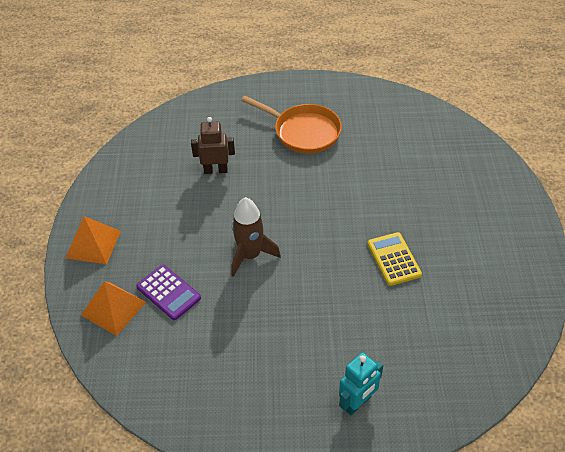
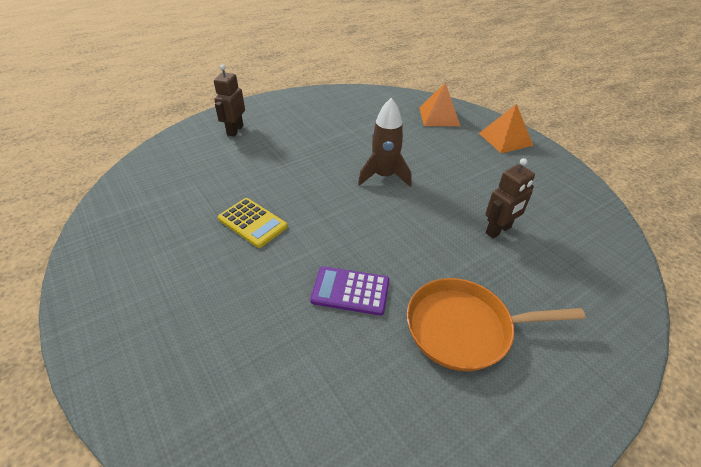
camera: 145 degrees right, 5 degrees down
(168, 292) = (416, 135): purple calculator -> purple calculator (350, 291)
(357, 403) = (235, 130): turquoise robot -> brown robot

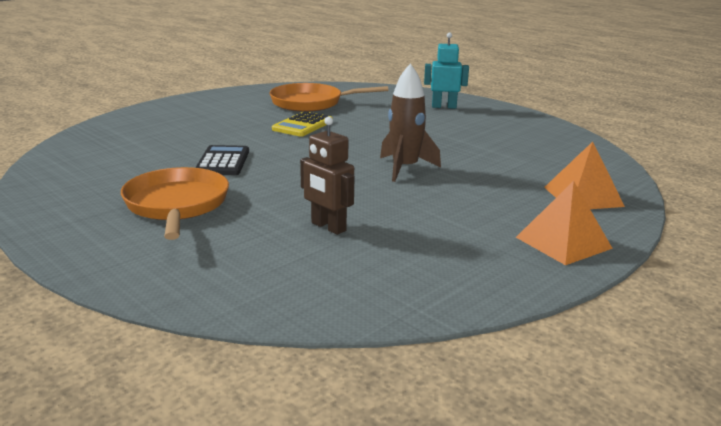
camera: 80 degrees right, 20 degrees down
(175, 209) = (311, 103): none -> orange pan
(235, 130) = (444, 107): brown robot -> turquoise robot
(350, 291) = (223, 162): purple calculator -> black calculator

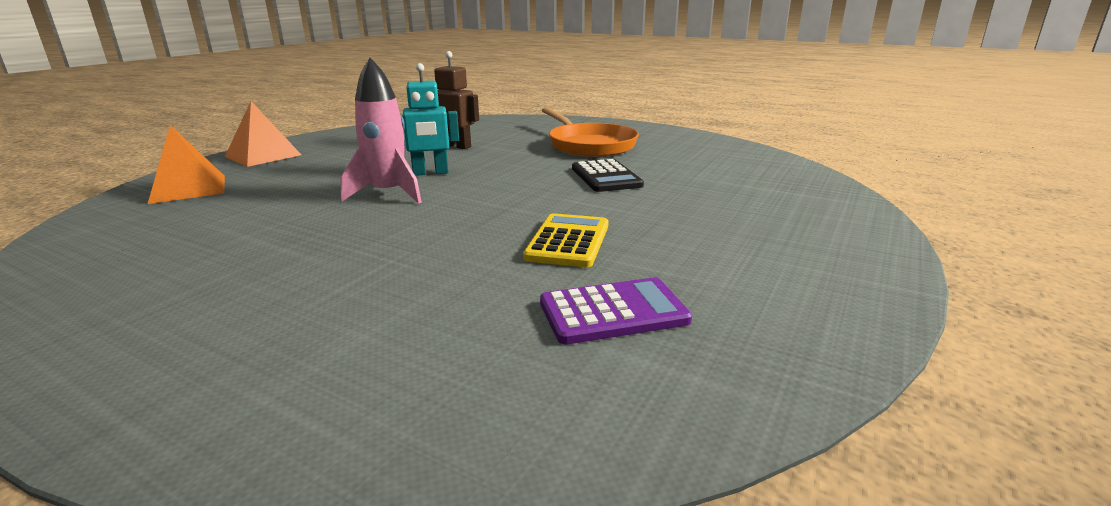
camera: 165 degrees right, 0 degrees up
(311, 103) = (613, 312): orange pan -> purple calculator
(405, 168) = (388, 194): brown rocket -> pink rocket
(444, 107) = (254, 362): turquoise robot -> turquoise robot (430, 173)

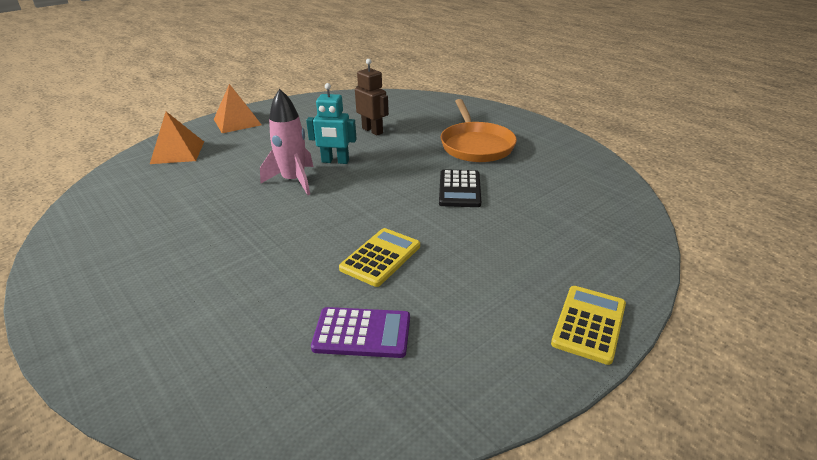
camera: 20 degrees right, 10 degrees up
(863, 256) = (589, 324): none -> yellow calculator

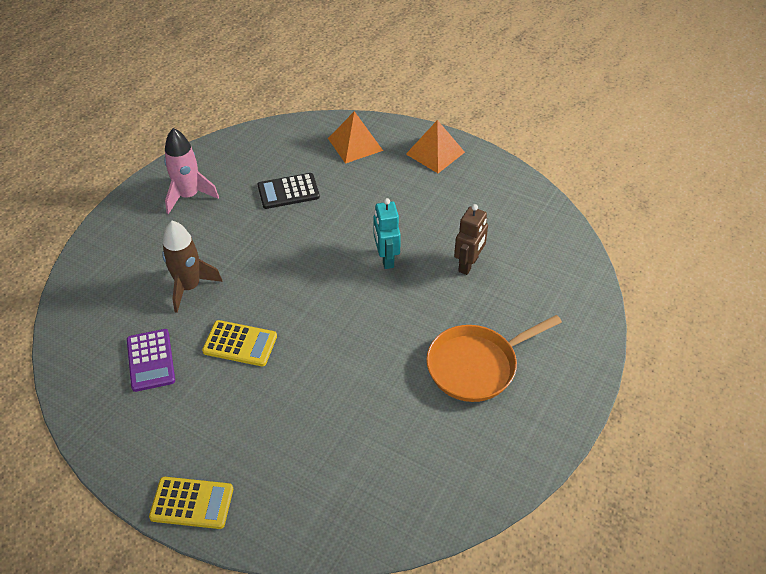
camera: 70 degrees right, 15 degrees up
(266, 284) = (189, 287): none -> brown rocket
(294, 181) = (337, 243): pink rocket -> pink rocket (189, 196)
(459, 189) = (370, 372): black calculator -> black calculator (288, 191)

